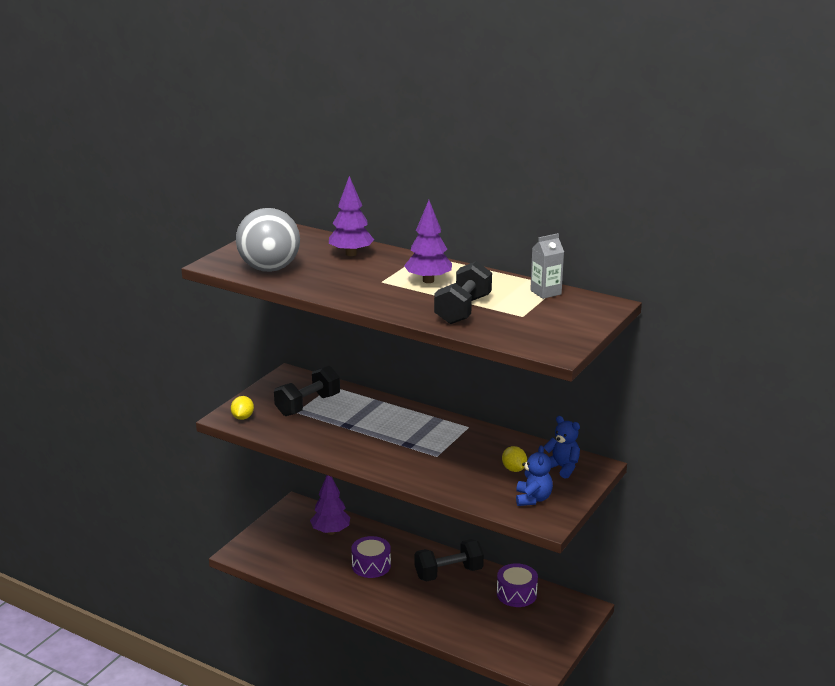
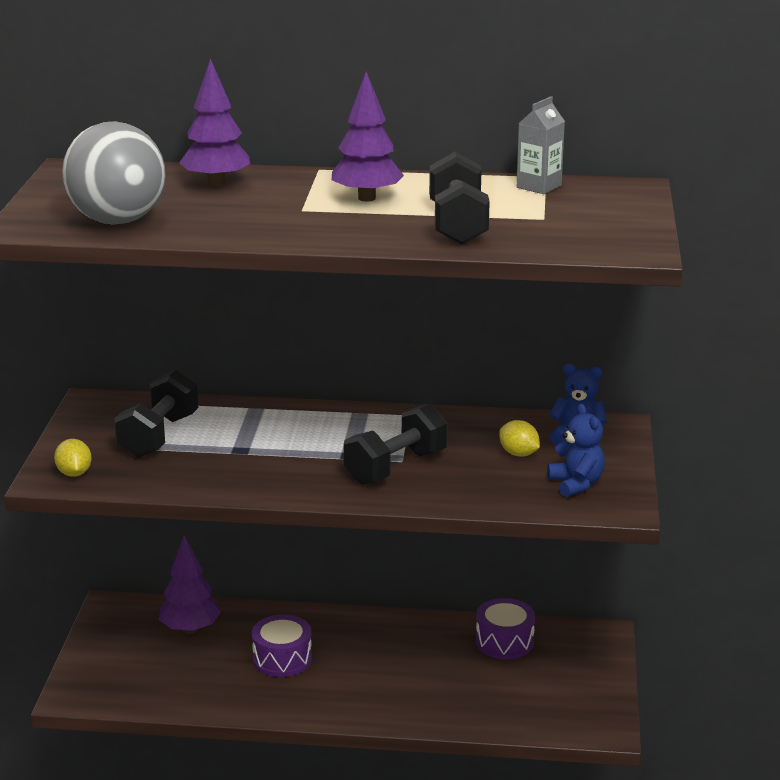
camera: 25 degrees left, 0 degrees up
(448, 573) = (396, 640): black dumbbell -> black dumbbell (396, 467)

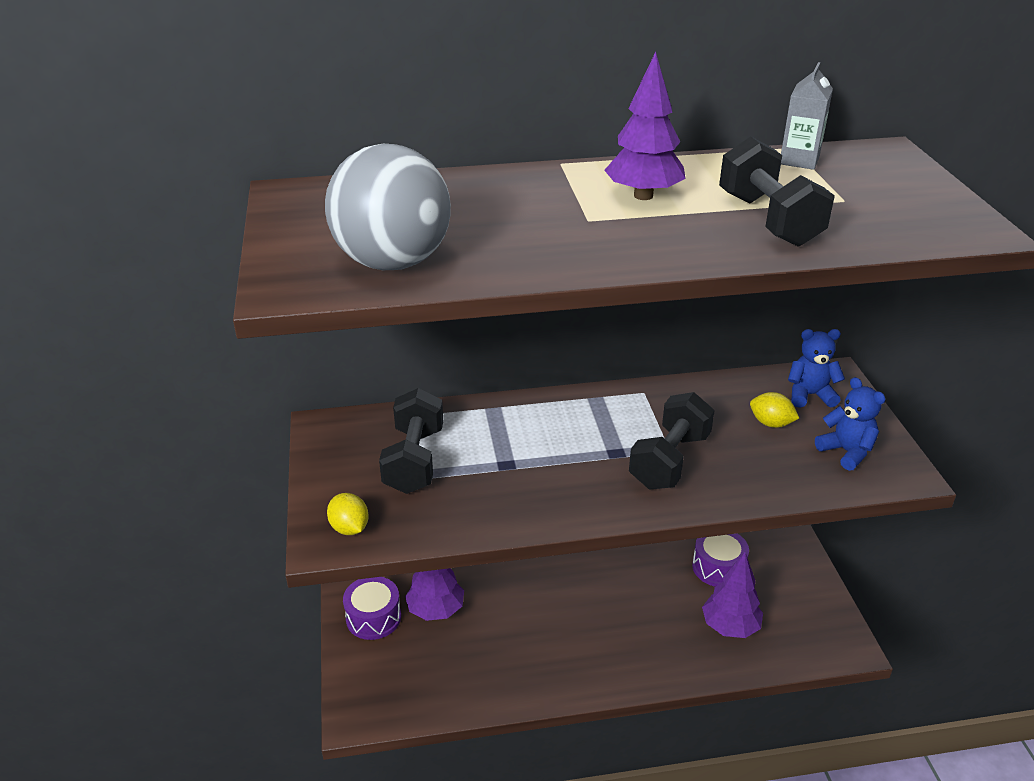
camera: 15 degrees left, 10 degrees up
(216, 183) = (467, 195): purple tree -> purple tree (730, 627)
(282, 659) = (535, 628): purple drum -> purple drum (373, 617)

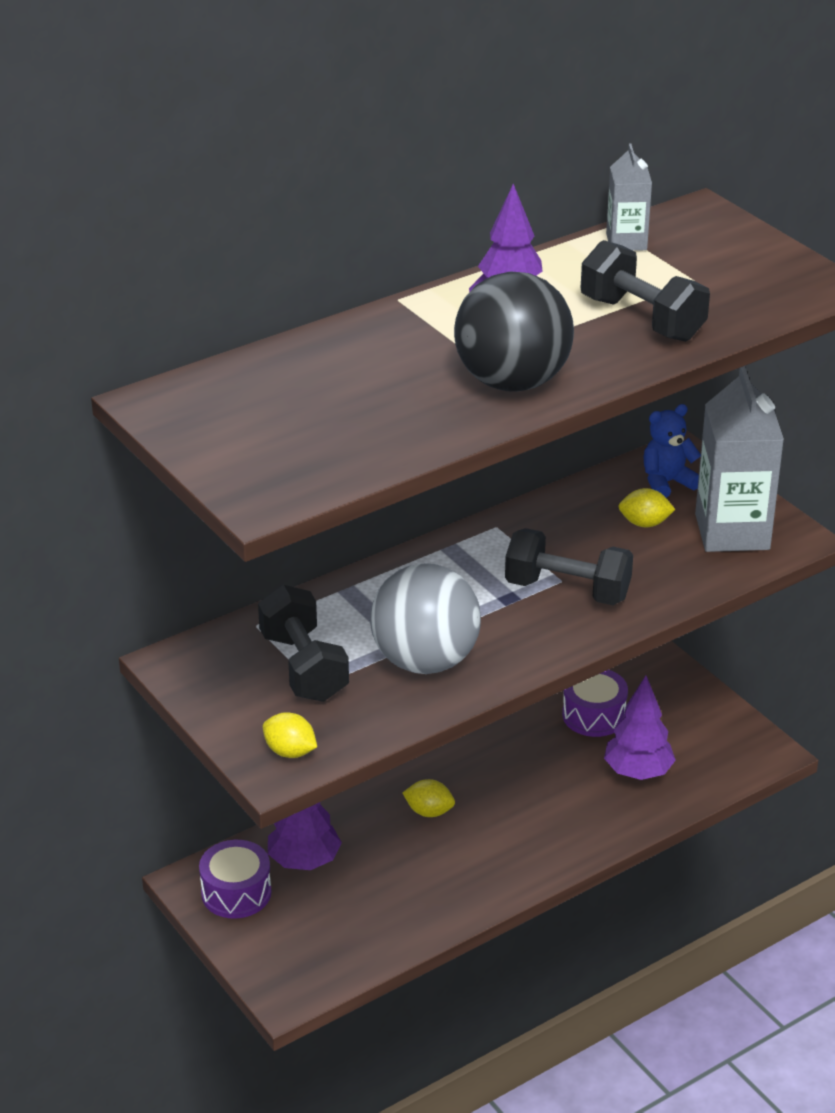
camera: 25 degrees left, 0 degrees up
(393, 262) = (336, 450): grey ball -> grey ball (425, 661)
(549, 603) = (429, 812): none -> yellow lemon
(602, 244) = (512, 382): none -> black ball
(669, 461) = (567, 590): black dumbbell -> black dumbbell turned 75 degrees counterclockwise
(846, 452) = (732, 532): blue teddy bear -> grey carton

